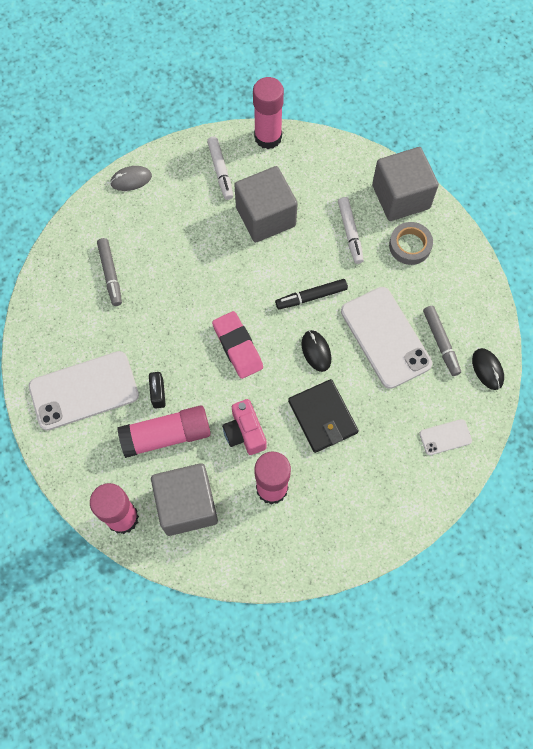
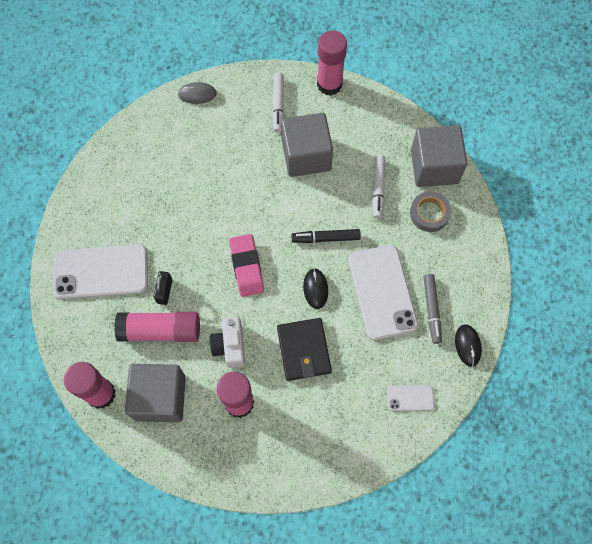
camera: 15 degrees right, 0 degrees up
(110, 274) = (154, 174): grey marker -> none
(245, 432) = (230, 346): pink camera -> white camera

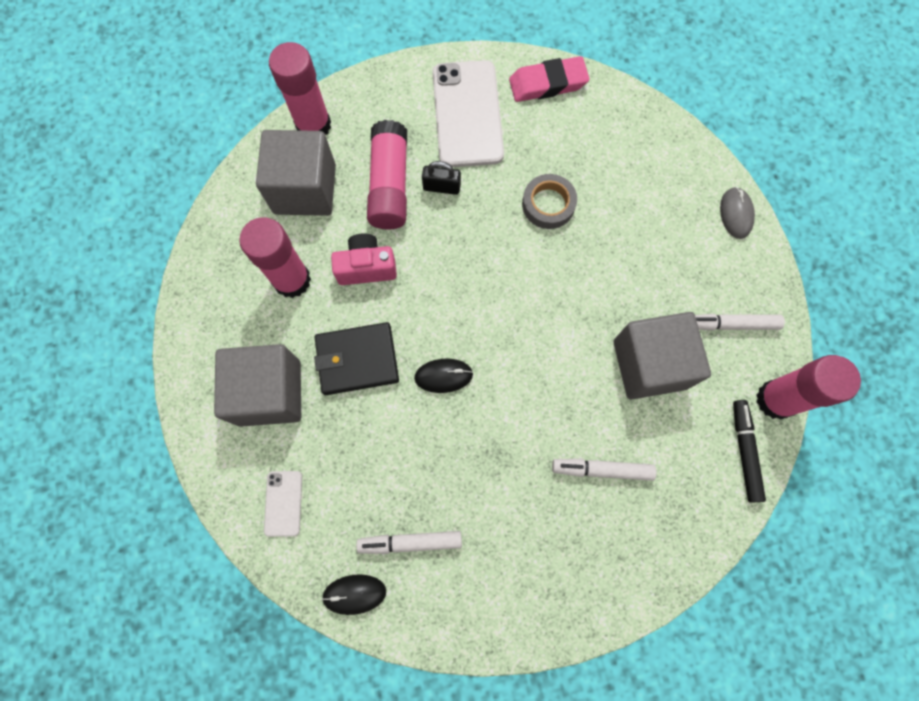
camera: 90 degrees right, 5 degrees up
(230, 346) = (366, 267): white camera -> pink camera
(246, 267) = (475, 285): pink eraser -> pink eraser (547, 84)
(326, 238) = (519, 391): black marker -> black marker (744, 451)
(382, 292) = (438, 470): white phone -> none
(429, 213) = (564, 548): grey tape -> grey tape (548, 204)
(431, 309) = (410, 542): grey marker -> white marker
(434, 167) = (645, 561): grey cube -> grey cube (269, 392)

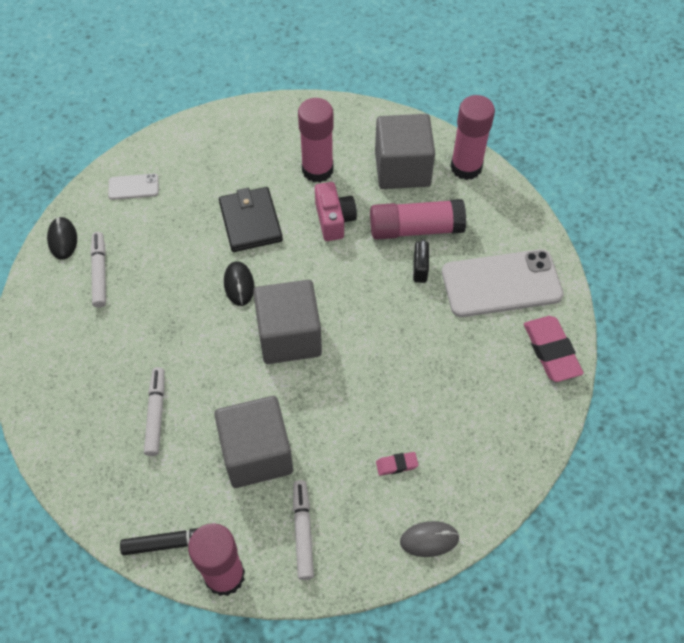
camera: 85 degrees right, 15 degrees down
(269, 392) = (221, 167): grey cube -> grey cube (289, 336)
(548, 204) = (414, 358): grey tape -> none
(663, 233) = (396, 465): none -> pink eraser

